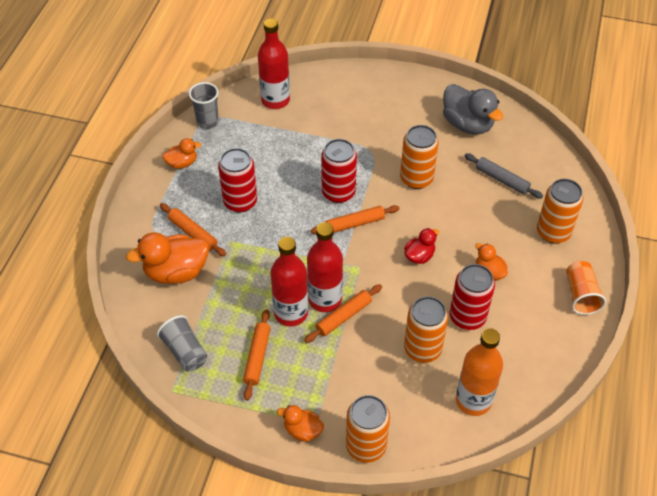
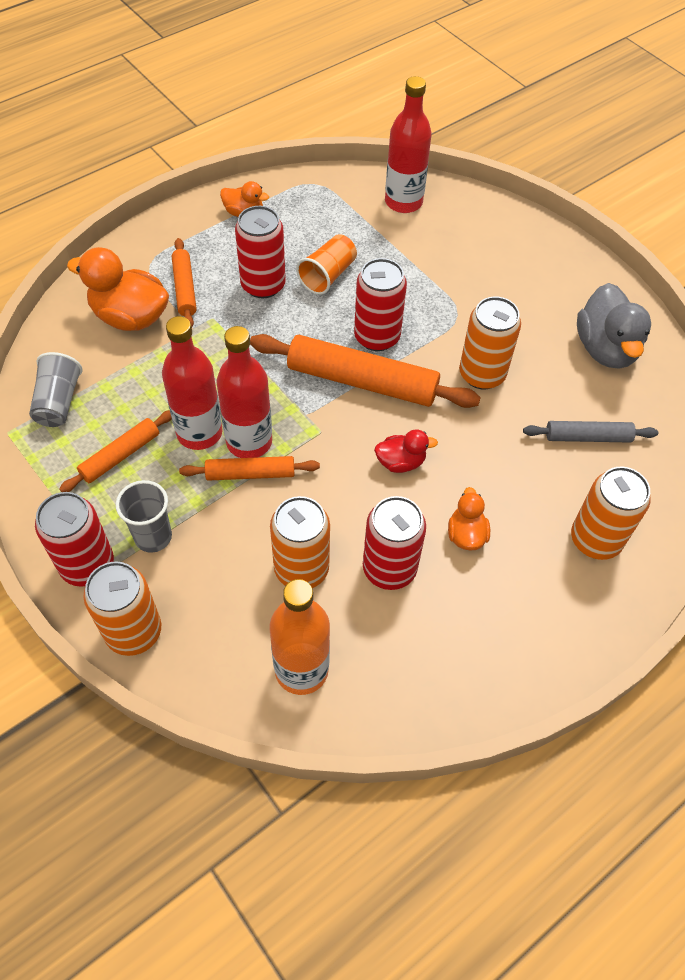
camera: 35 degrees right, 5 degrees up
(207, 122) = (310, 186): grey cup -> grey cup (153, 537)
(302, 430) = (87, 565): orange duck -> red can
(355, 223) = (362, 381): orange rolling pin -> orange rolling pin, size x1.82
(502, 180) = (587, 437): grey rolling pin -> grey rolling pin turned 75 degrees counterclockwise
(581, 295) = (559, 639): orange cup -> orange cup (328, 275)

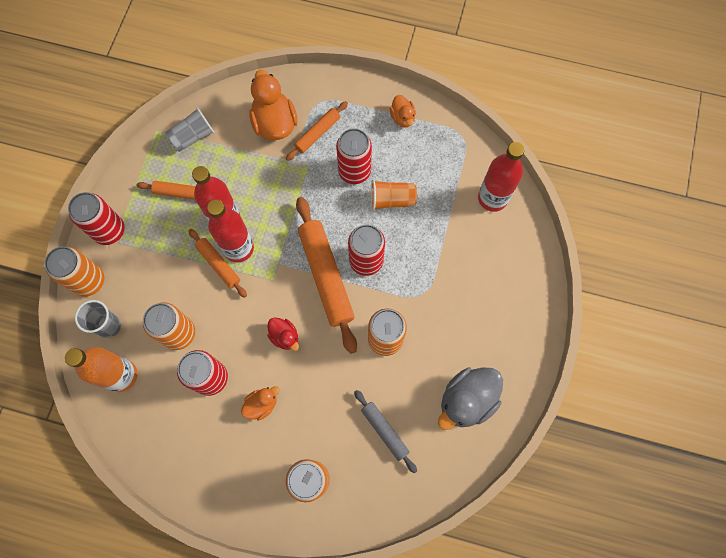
camera: 55 degrees right, 15 degrees up
(153, 537) = (146, 248): grey cup -> grey cup (109, 326)

